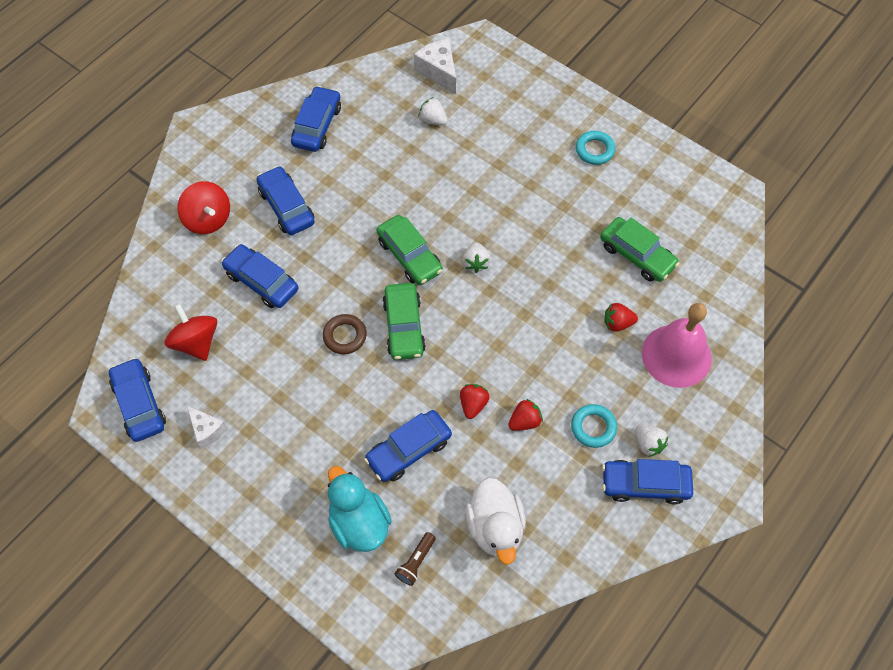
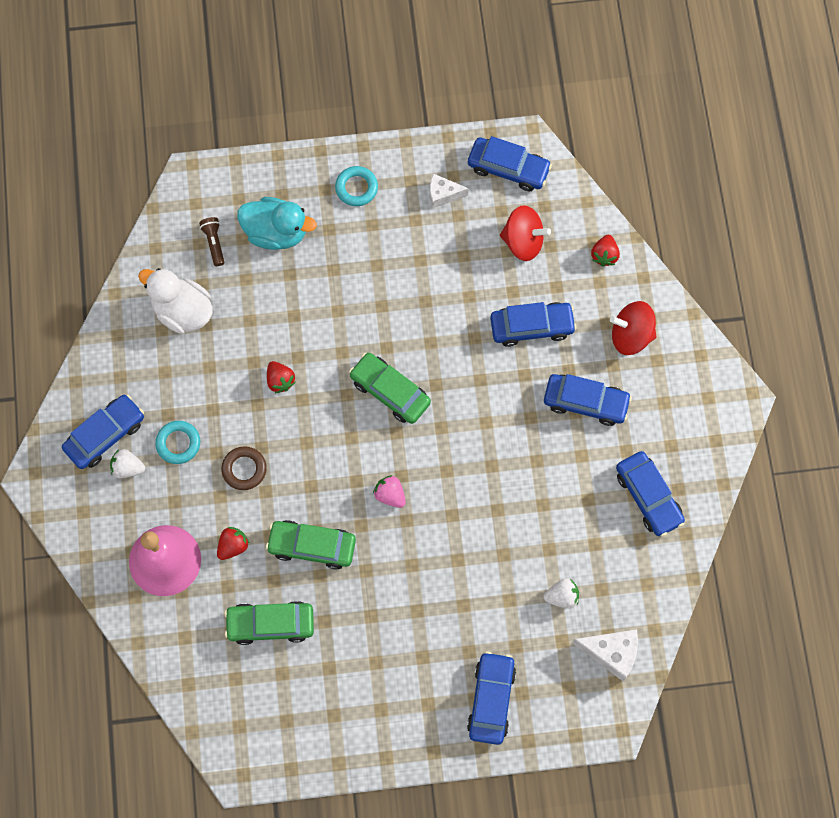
camera: 135 degrees right, 10 degrees up
(345, 336) = (424, 344): brown ring -> brown ring (244, 469)
(409, 256) = (446, 452): green car -> green car (312, 546)
(409, 450) = (292, 307): blue car -> blue car (491, 699)
(476, 263) = (390, 495): white strawberry -> pink strawberry
(525, 421) = (231, 402): red strawberry -> red strawberry (604, 255)
(594, 150) = (397, 699): turquoise ring -> turquoise ring (356, 188)

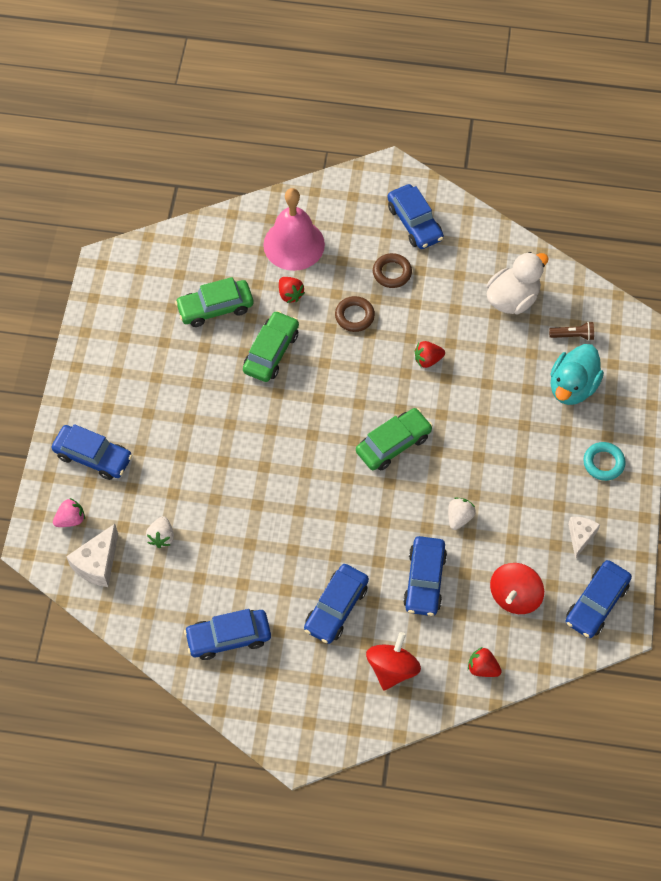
camera: 105 degrees right, 10 degrees down
(128, 468) = (381, 233): white strawberry -> white strawberry (459, 517)
(178, 443) = (392, 273): turquoise ring -> brown ring
(270, 624) = (215, 308): green car -> green car turned 120 degrees counterclockwise
(390, 495) = (298, 422): pink strawberry -> pink strawberry (71, 519)

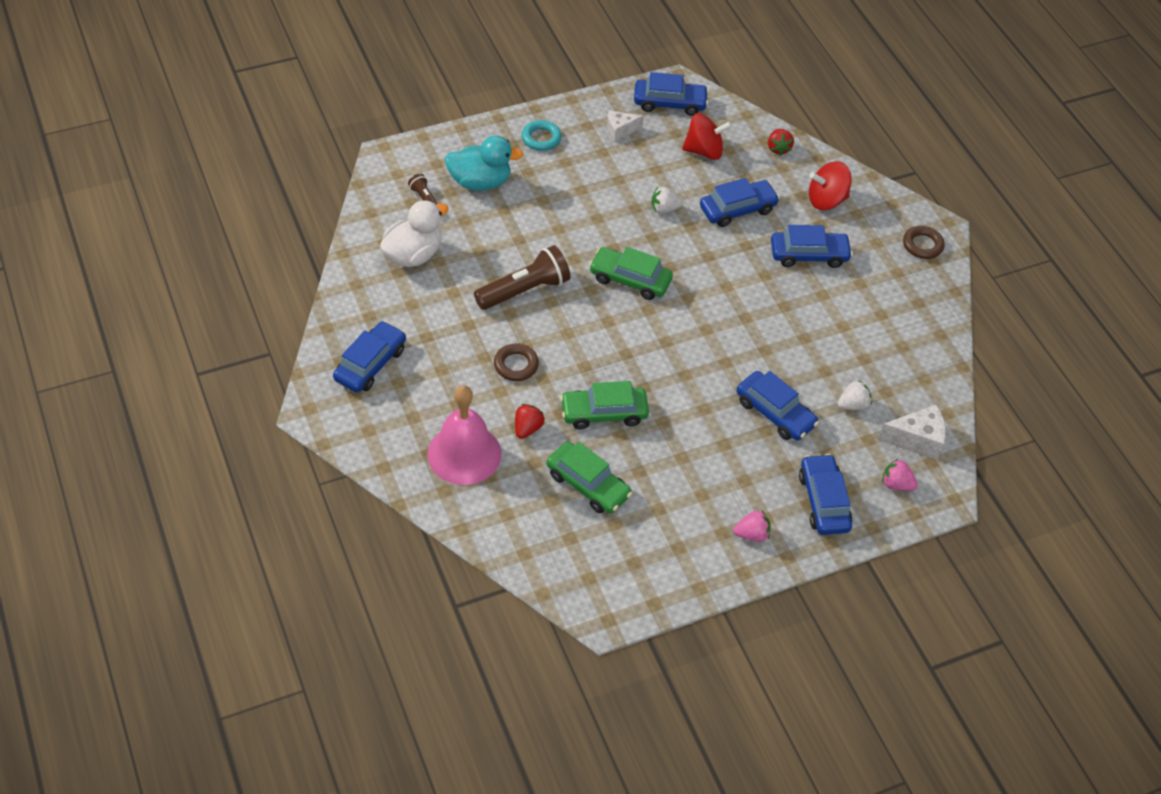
camera: 125 degrees left, 10 degrees down
(101, 390) = (752, 534): none -> pink strawberry
(228, 637) = (895, 313): blue car -> blue car (775, 413)
(392, 273) = (445, 357): brown ring -> brown ring (922, 245)
(427, 360) = (525, 290): red strawberry -> brown flashlight
(512, 299) = (413, 255): white duck -> white duck turned 120 degrees clockwise

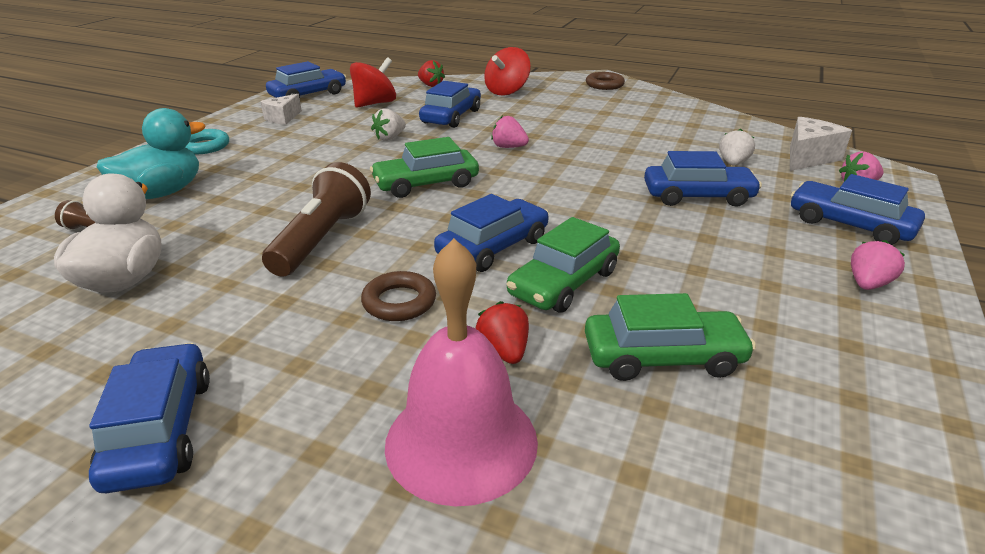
camera: 40 degrees left, 20 degrees down
(728, 277) = (508, 147): none -> pink strawberry
(809, 255) = (544, 115): blue car -> blue car (493, 247)

